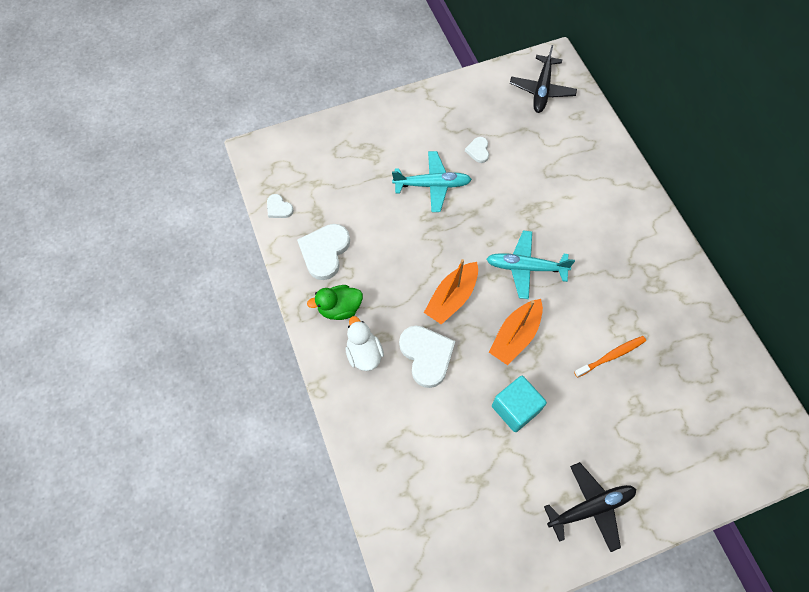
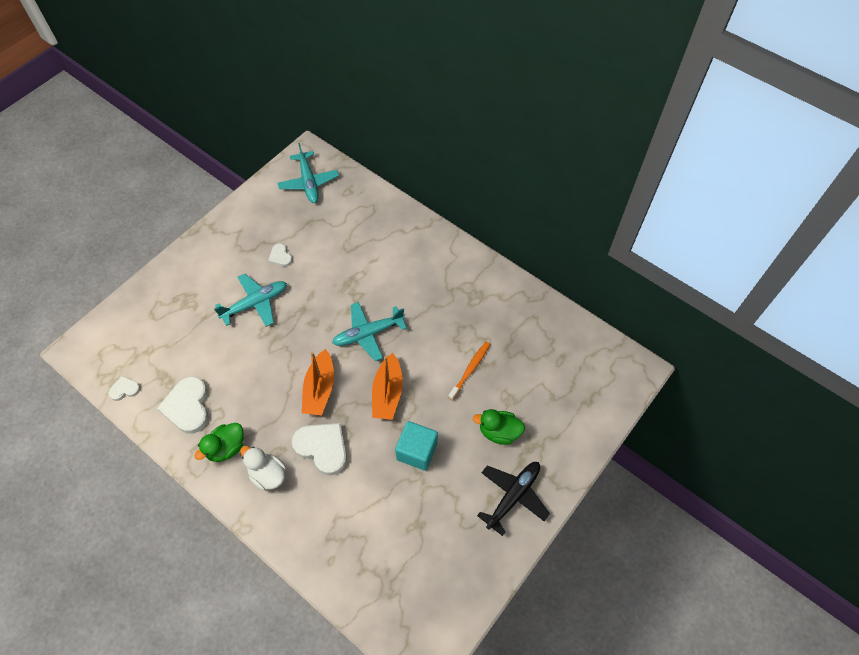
camera: 30 degrees left, 5 degrees down
(279, 208) = (125, 389): white heart -> white heart turned 150 degrees clockwise
(542, 89) = (309, 182): black plane -> turquoise plane
(609, 435) = (499, 432): none -> green duck

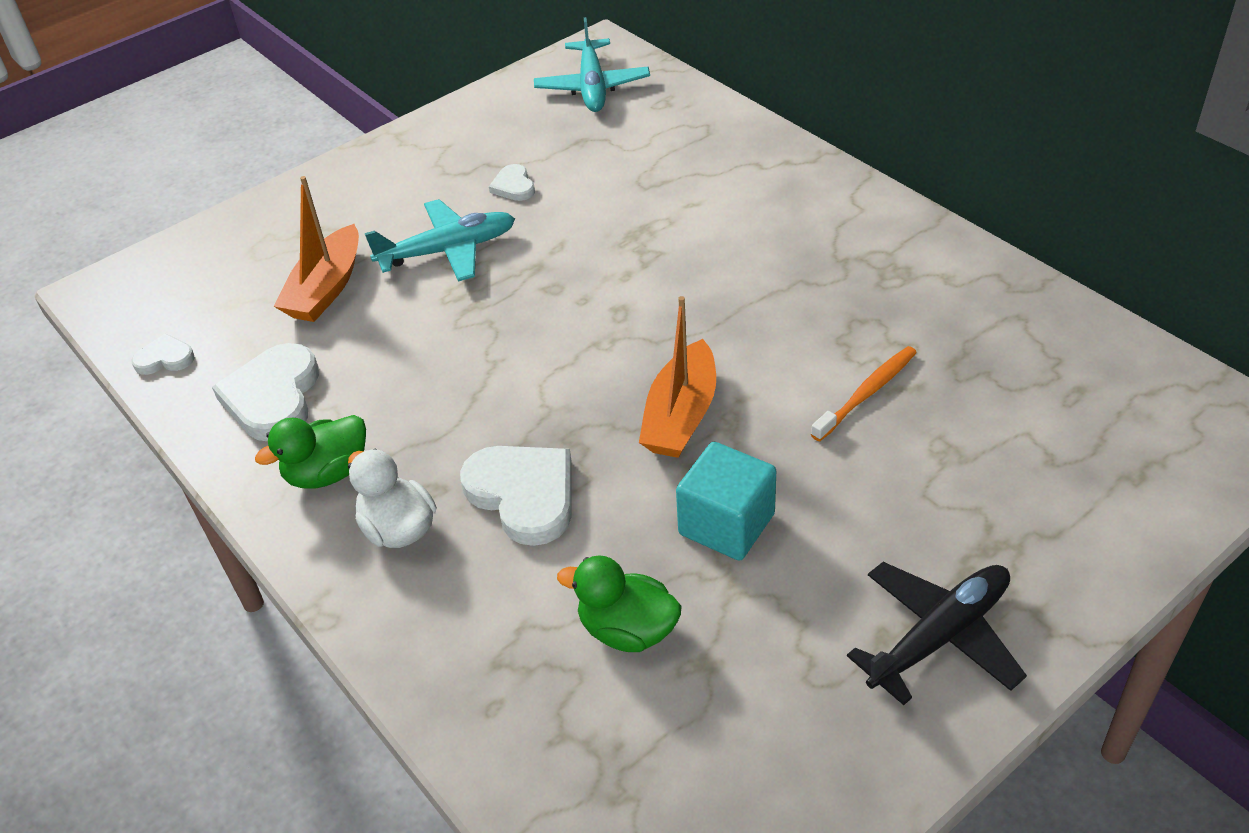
camera: 15 degrees right, 15 degrees down
(320, 389) = (541, 395): orange boat -> orange boat (326, 288)
(368, 333) = (660, 315): turquoise plane -> none
(499, 432) = (918, 510): green duck -> green duck (627, 630)

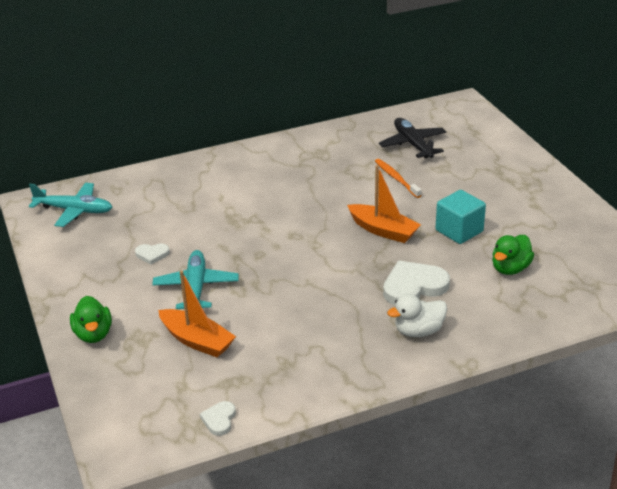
camera: 75 degrees left, 10 degrees down
(273, 397) = (287, 371): white heart -> none
(327, 473) = (364, 353): green duck -> green duck (93, 334)
(938, 637) = (539, 193): black plane -> black plane (413, 144)

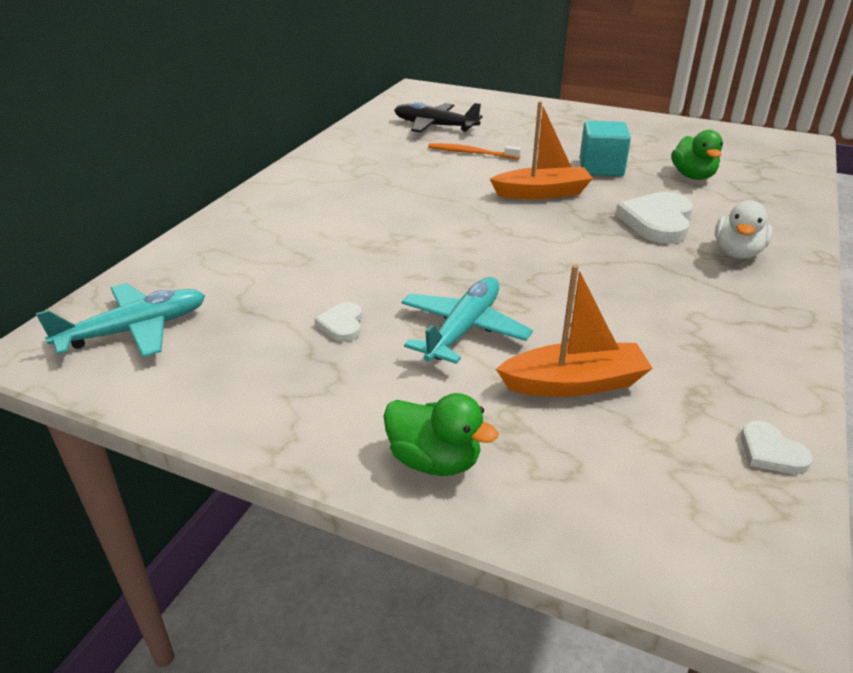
camera: 45 degrees left, 0 degrees up
(152, 254) = (342, 324): white heart -> white heart turned 135 degrees clockwise
(196, 287) = (463, 330): turquoise plane -> turquoise plane turned 75 degrees clockwise

